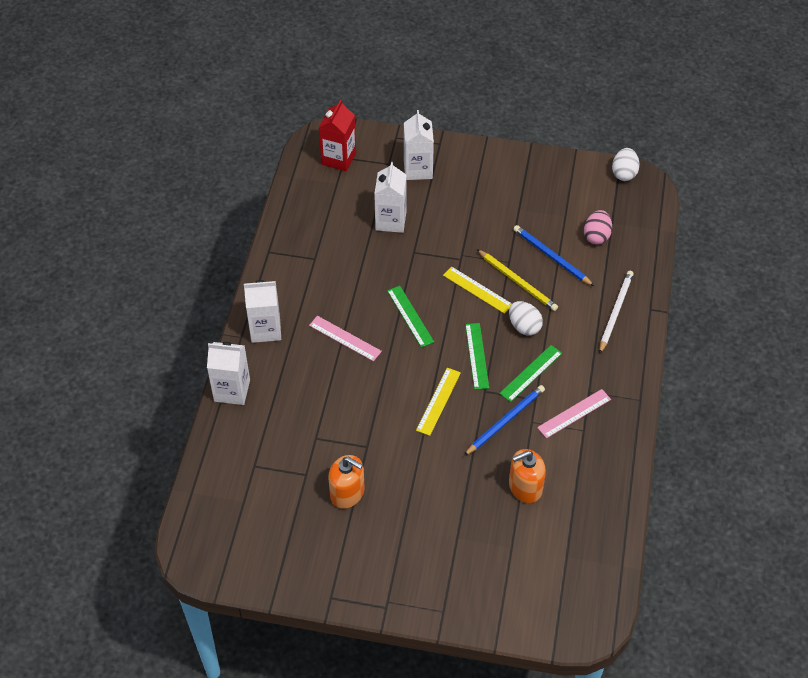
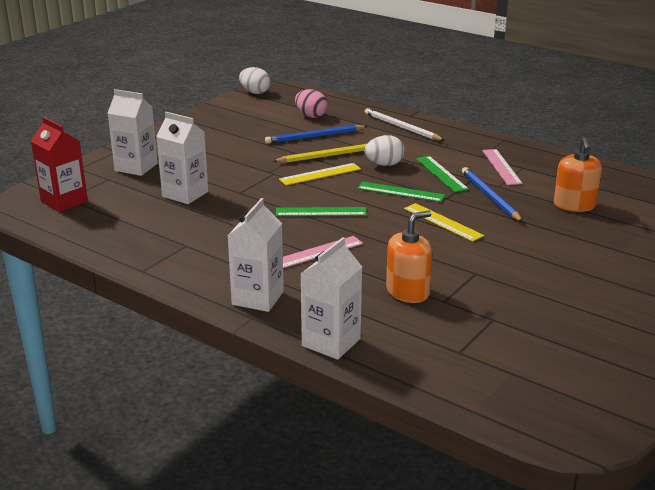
camera: 65 degrees left, 25 degrees down
(347, 493) = (534, 298): orange soap dispenser -> orange soap dispenser (408, 292)

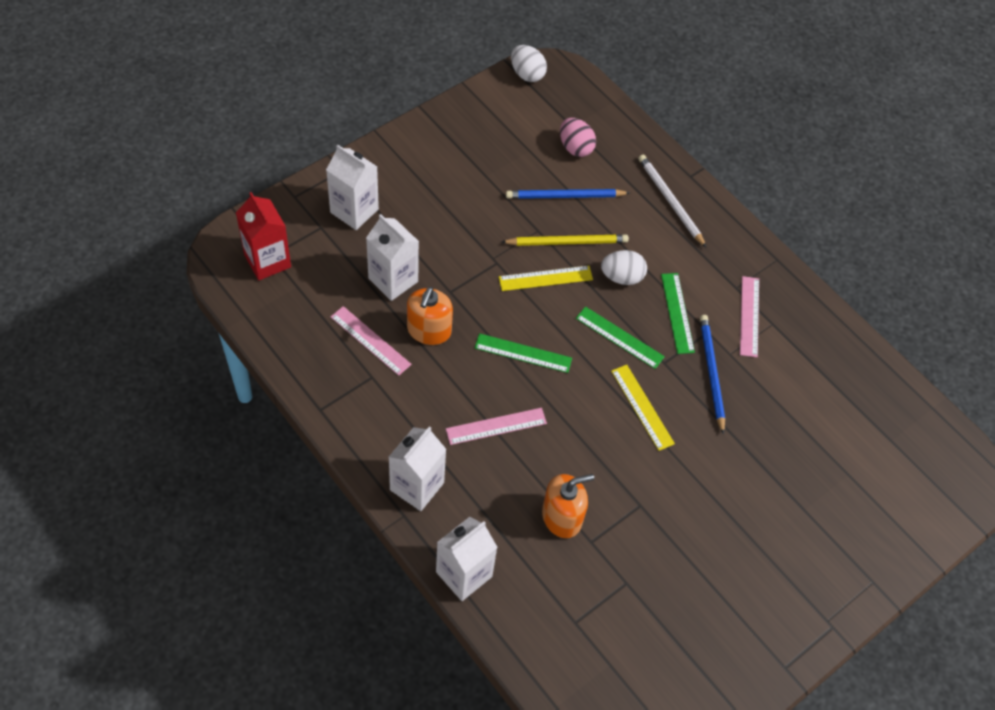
camera: 10 degrees right, 30 degrees up
(177, 227) = (370, 340): none -> pink ruler
(574, 205) = (795, 414): orange soap dispenser -> orange soap dispenser (429, 330)

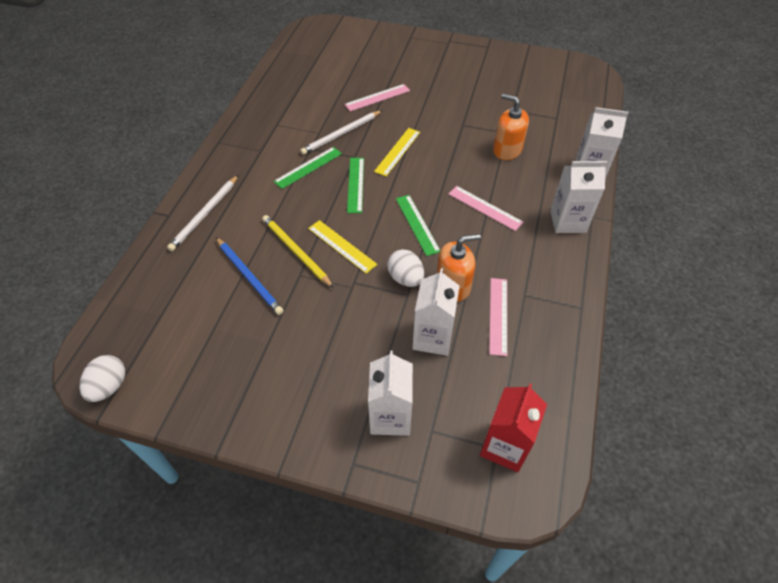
camera: 120 degrees left, 5 degrees down
(575, 147) = (187, 298): pink egg -> none
(622, 277) = (302, 207): white egg -> white egg (405, 278)
(711, 372) = (341, 134): blue pencil -> white pencil
(749, 316) = (280, 136): pink ruler -> pink ruler (377, 97)

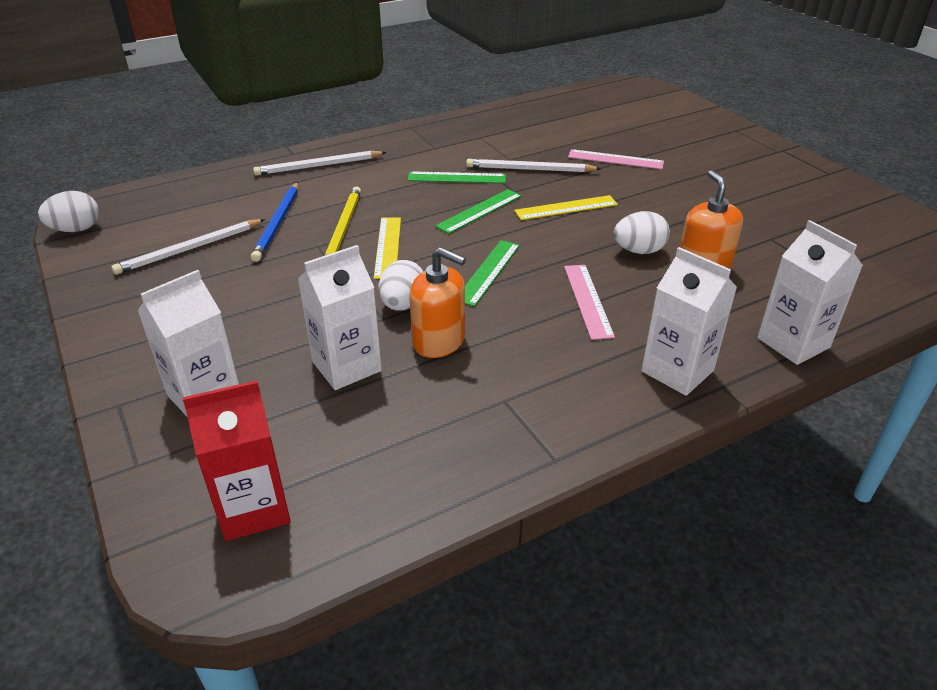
camera: 45 degrees right, 15 degrees down
(222, 338) = (189, 249): none -> white pencil
(468, 158) = (638, 251): none -> white egg
(498, 315) = (443, 396): pink ruler -> none

